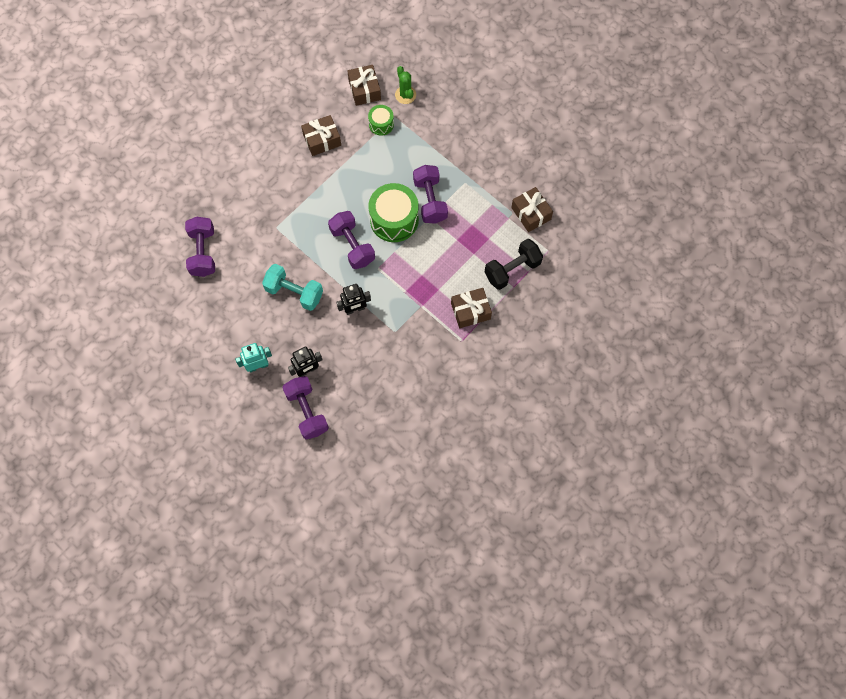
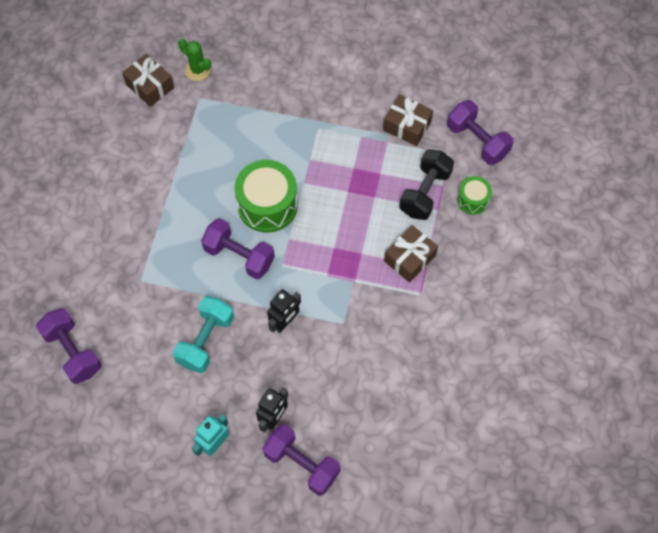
camera: 30 degrees left, 5 degrees down
(294, 292) = (206, 340): turquoise dumbbell -> turquoise dumbbell turned 60 degrees counterclockwise
(322, 140) = (135, 161): brown gift -> none
(381, 124) = (190, 113): green drum -> green drum (473, 200)
(430, 200) = (293, 166): purple dumbbell -> purple dumbbell (477, 141)

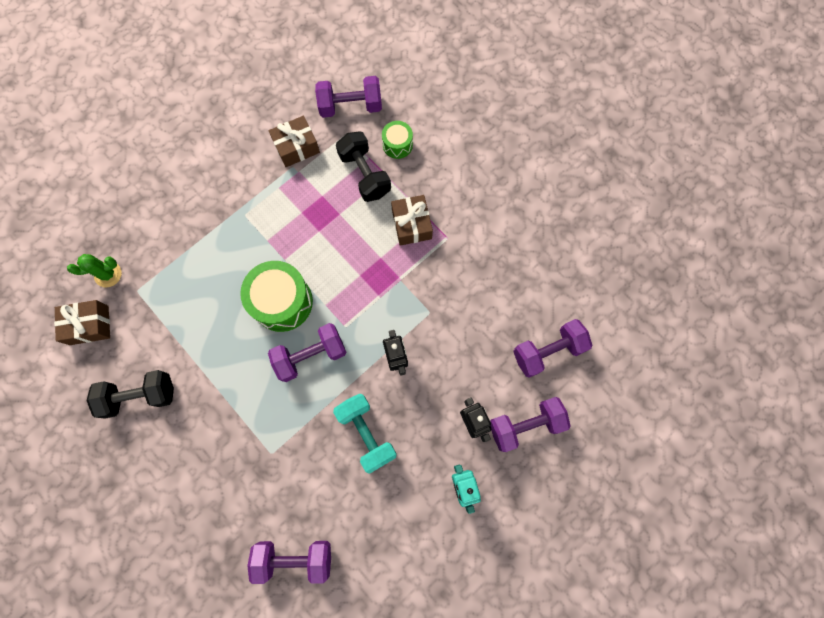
camera: 55 degrees left, 10 degrees up
(121, 158) = (140, 396): none -> black dumbbell
(381, 442) = (547, 351): none -> purple dumbbell

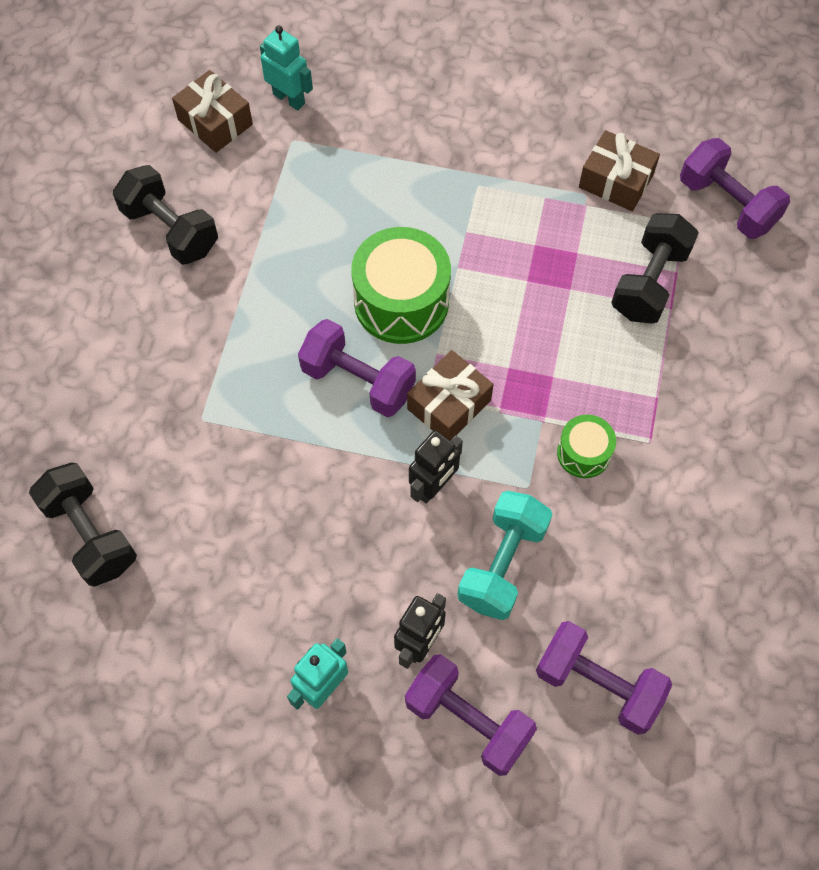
camera: 55 degrees right, 10 degrees down
(108, 274) = (289, 98): green cactus -> turquoise robot
(294, 557) = (91, 534): purple dumbbell -> black dumbbell
(366, 433) = (306, 515): turquoise dumbbell -> turquoise dumbbell (502, 564)
(397, 145) = (725, 293): green drum -> green drum (583, 453)
(411, 224) = (630, 384): brown gift -> brown gift (449, 404)

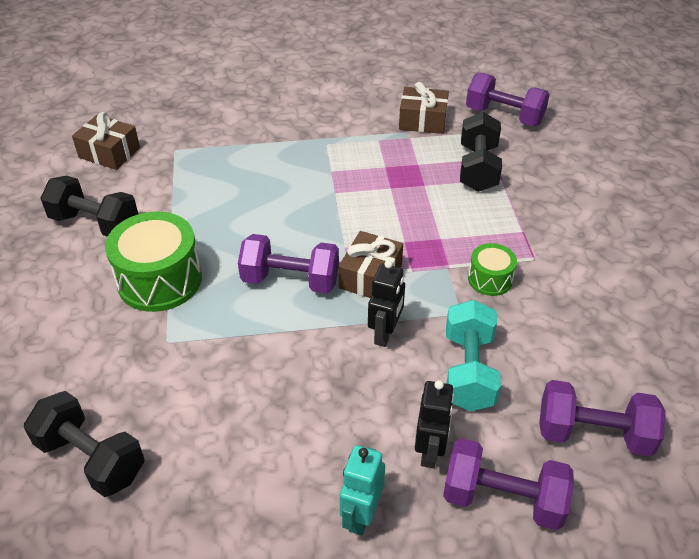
camera: 20 degrees left, 20 degrees down
(289, 98) = (163, 128): turquoise robot -> none
(401, 301) = (302, 223): green drum -> green drum (159, 280)

